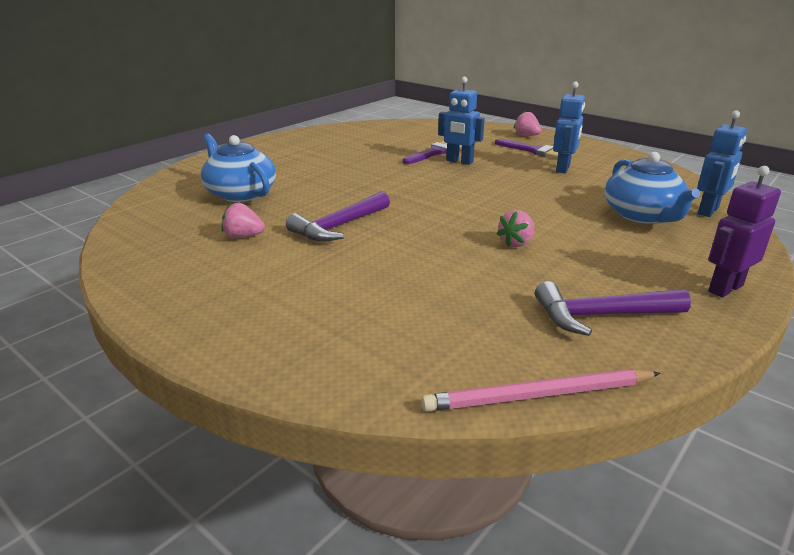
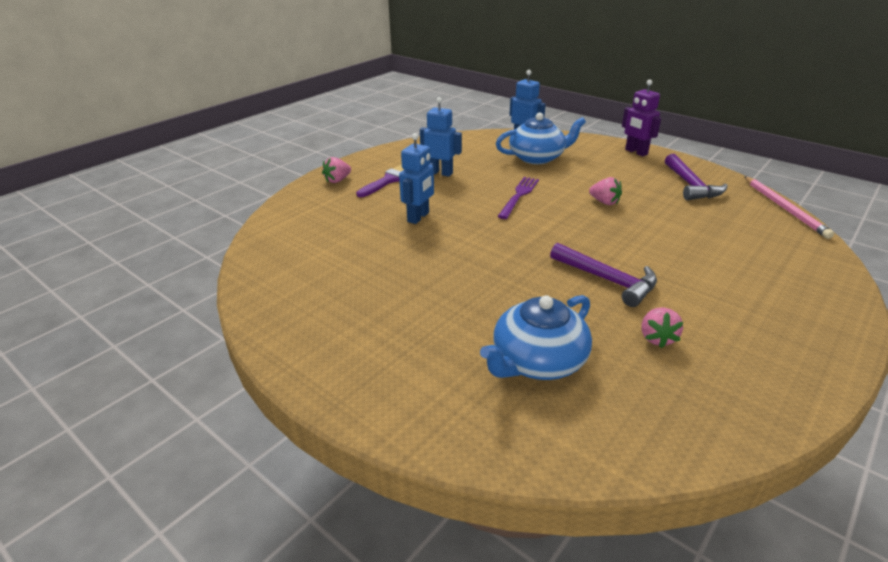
camera: 90 degrees left, 5 degrees up
(434, 152) = (387, 230): purple brush -> none
(519, 200) = (519, 195): none -> purple fork

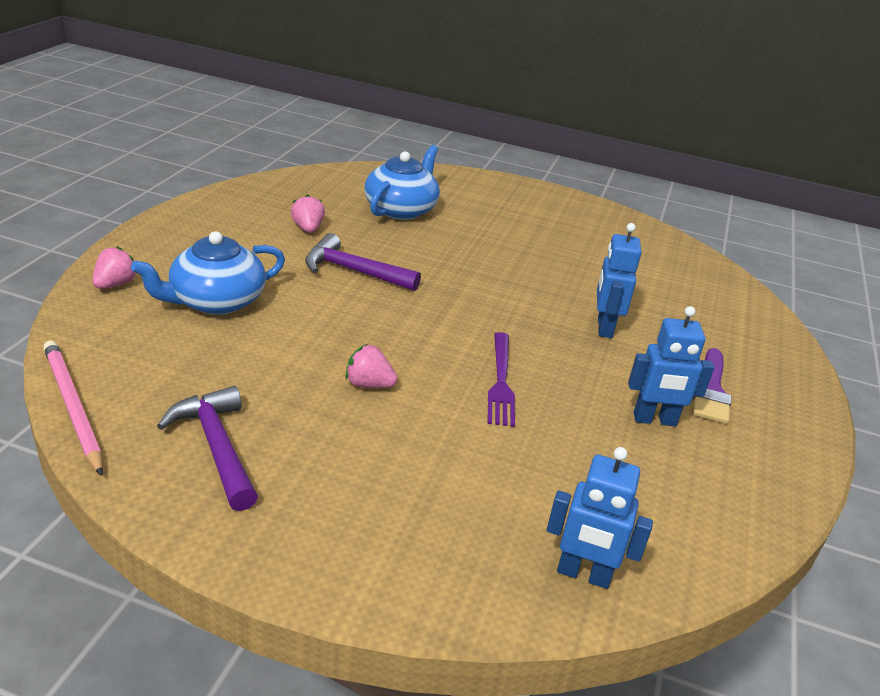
camera: 155 degrees right, 0 degrees up
(337, 180) = (779, 381): pink strawberry -> pink strawberry (115, 284)
(537, 157) = (519, 496): blue teapot -> blue teapot (216, 301)
(636, 152) = (313, 558): purple robot -> none

